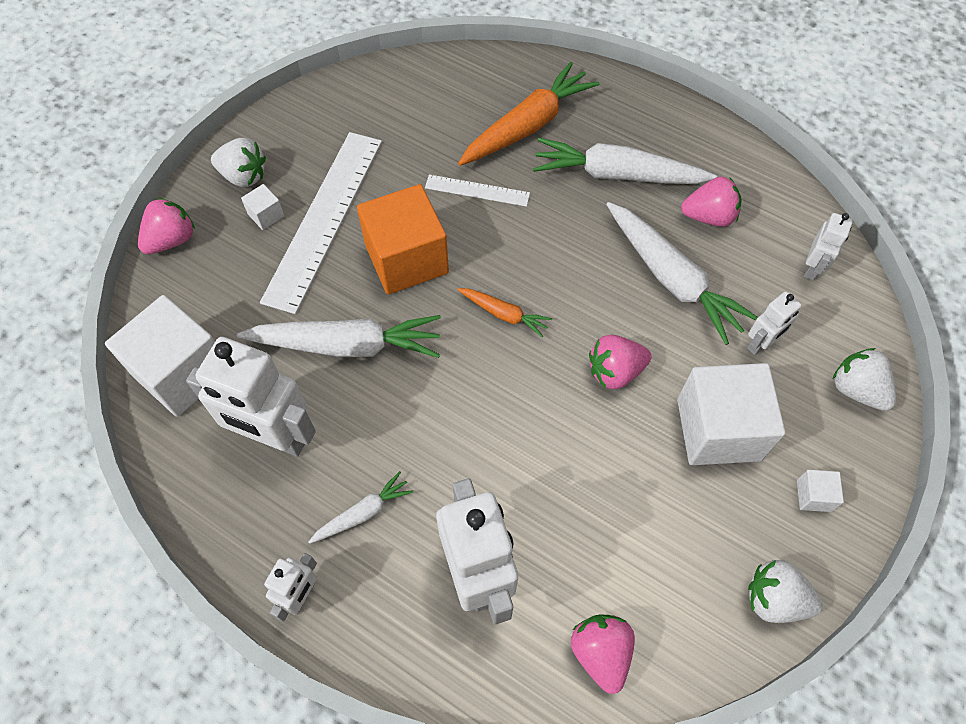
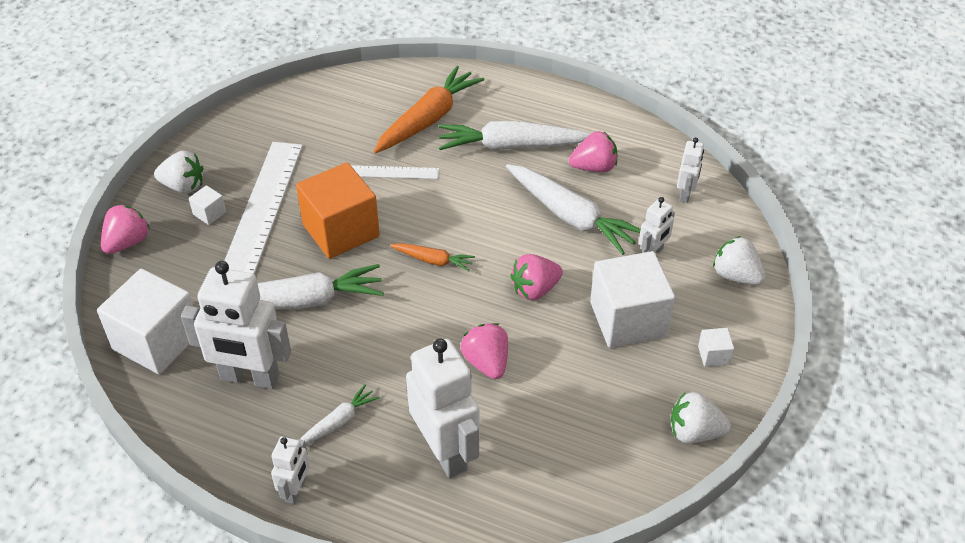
camera: 10 degrees left, 15 degrees down
(600, 653) = (558, 492): pink strawberry -> pink strawberry (486, 362)

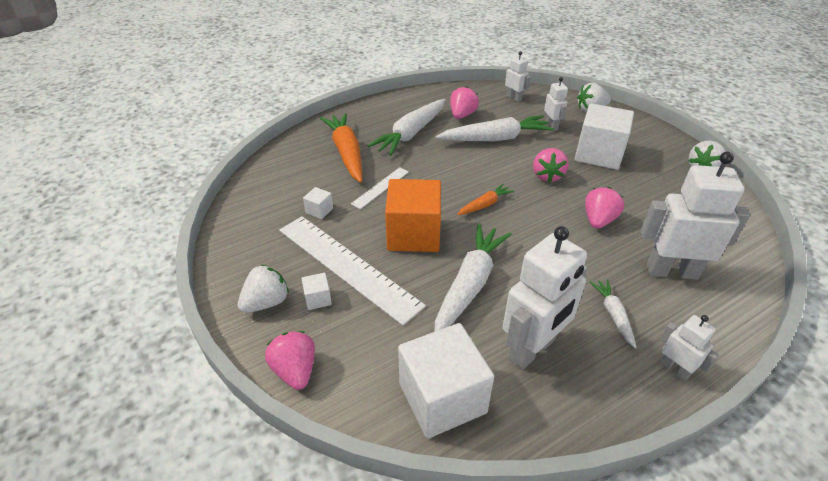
camera: 55 degrees left, 5 degrees down
(486, 362) = (598, 220): pink strawberry -> pink strawberry turned 105 degrees clockwise
(713, 355) = (646, 139): white cube -> white cube (319, 210)

